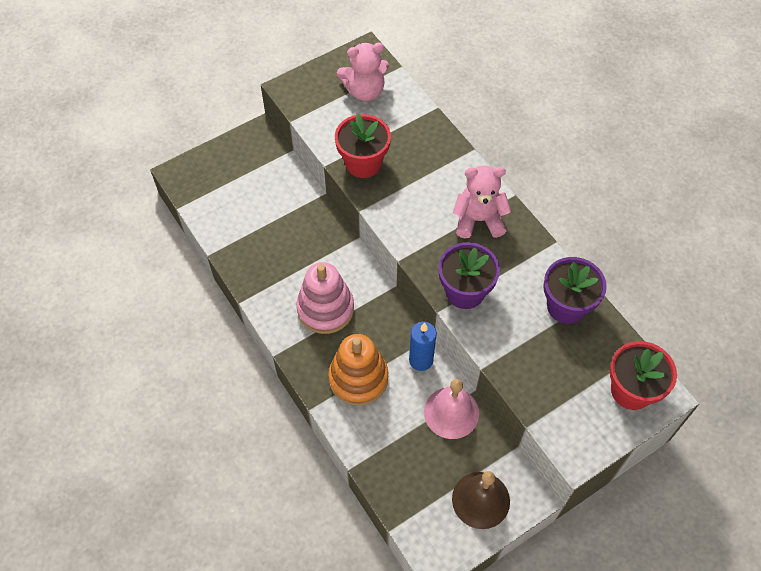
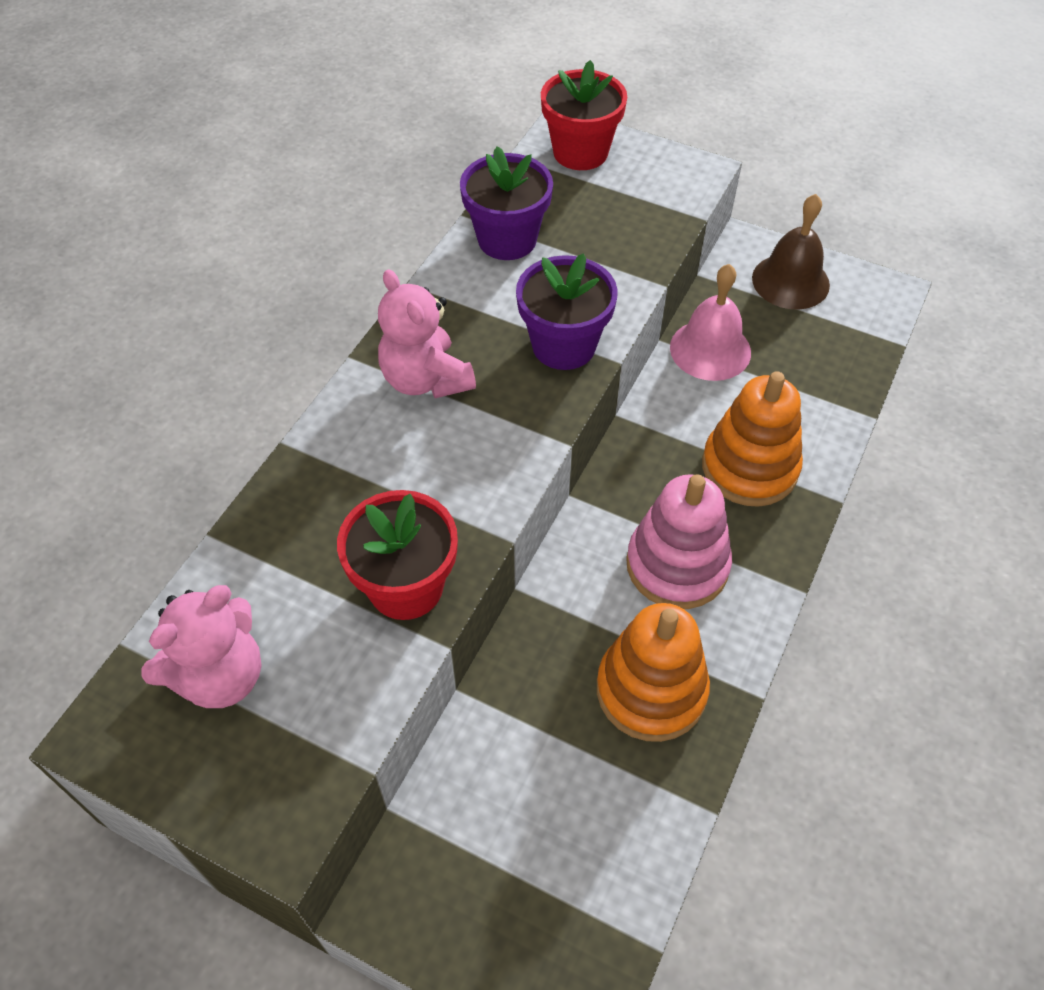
camera: 120 degrees left, 5 degrees down
(274, 262) = (651, 690): none -> orange stacking toy
(365, 91) = (220, 675): pink teddy bear -> pink teddy bear turned 90 degrees clockwise
(421, 360) = (665, 411): blue candle -> none

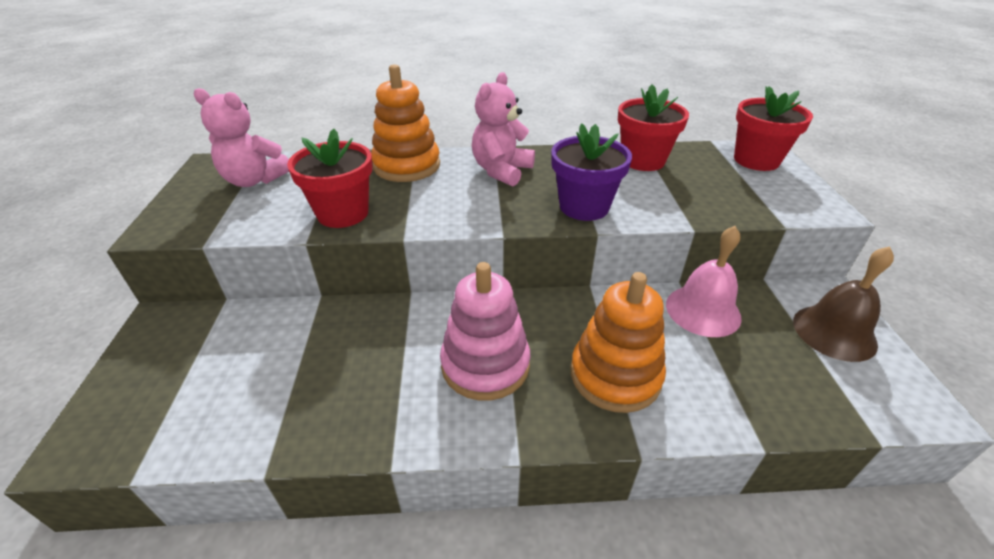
camera: 60 degrees right, 15 degrees down
(507, 239) = (642, 160): purple flower pot -> red flower pot
(651, 690) = (363, 390): orange stacking toy -> orange stacking toy (407, 166)

